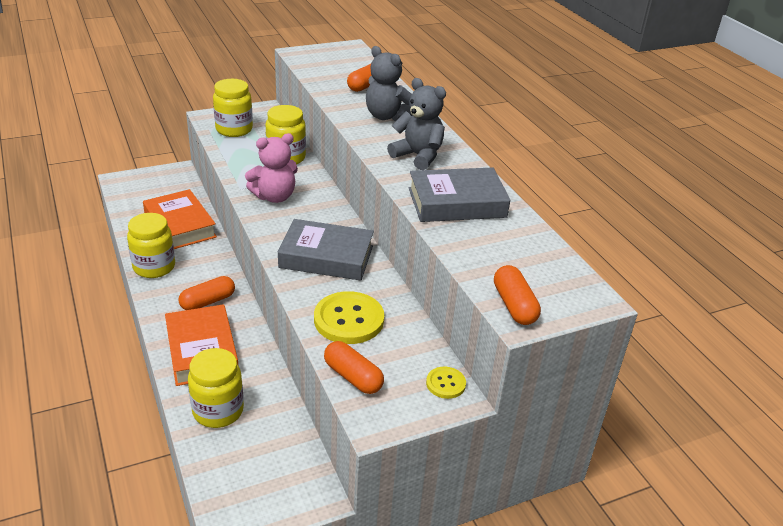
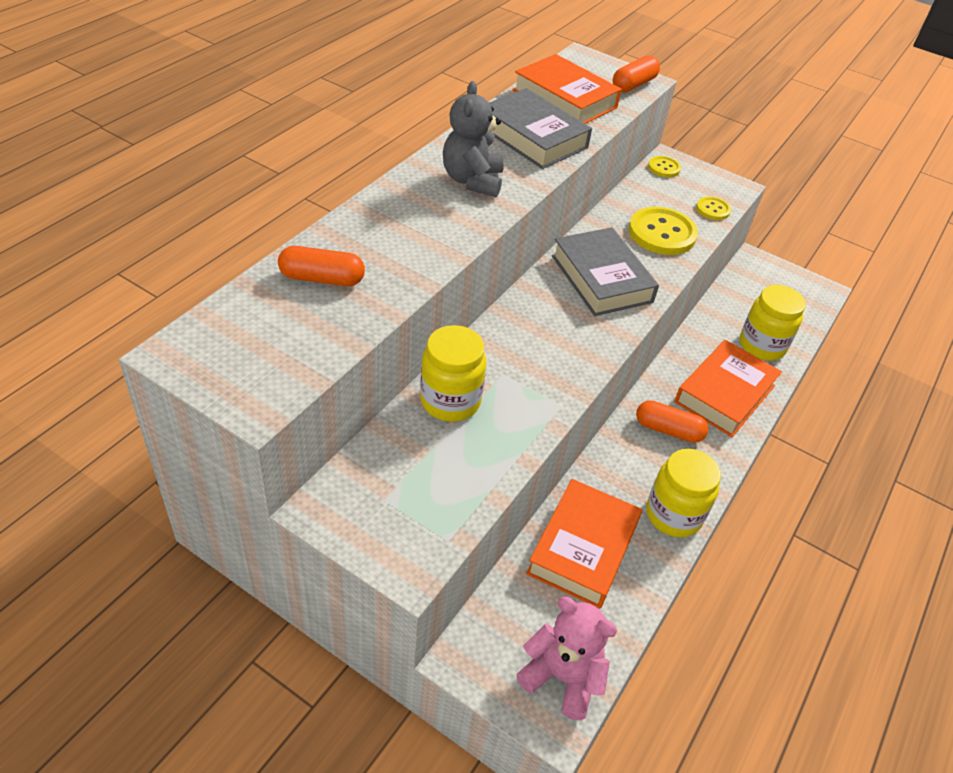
camera: 125 degrees left, 10 degrees up
(234, 129) = (424, 504): yellow jar -> none
(274, 197) = (546, 365): pink teddy bear -> pink teddy bear (562, 677)
(353, 377) = (713, 209): orange capsule -> yellow button
(387, 116) = (400, 230): grey teddy bear -> none
(509, 246) = (565, 99): none -> orange book

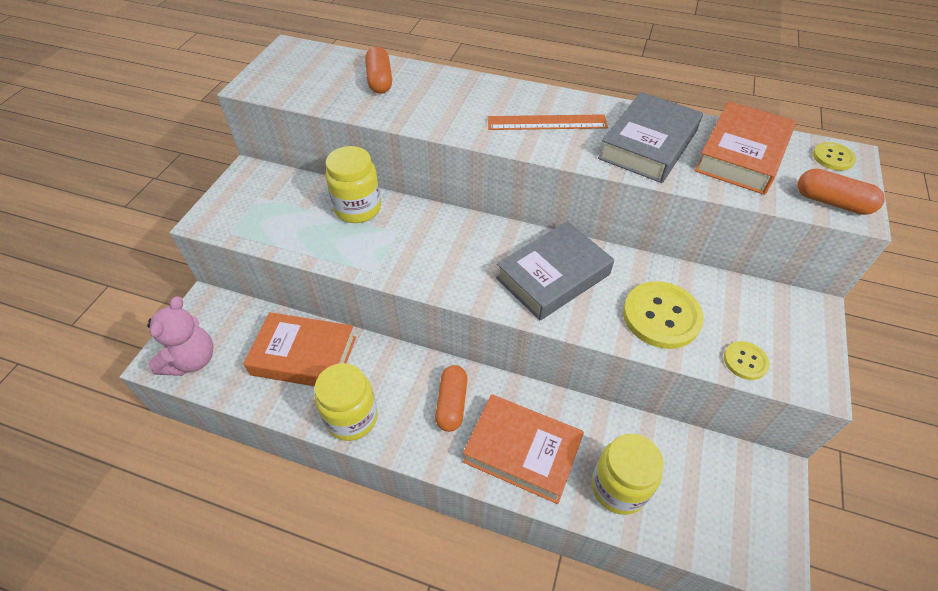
camera: 80 degrees right, 5 degrees up
(472, 180) = (547, 122): grey teddy bear -> orange ruler
(664, 168) = (791, 305): yellow button -> yellow button (833, 157)

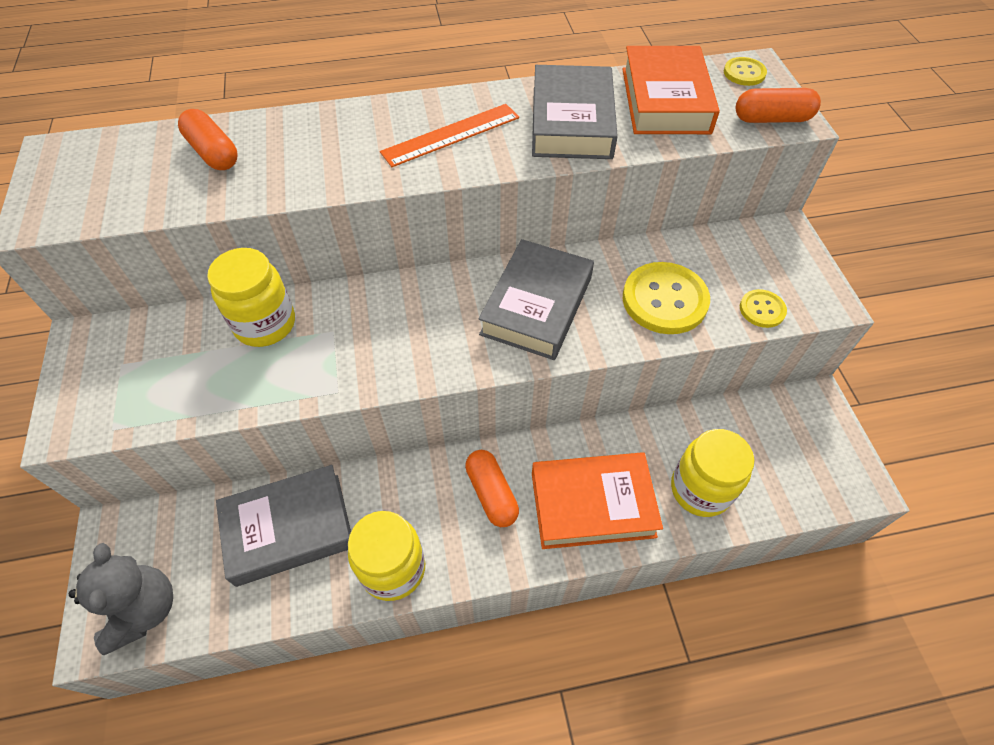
camera: 30 degrees left, 5 degrees up
(192, 360) = (144, 610): pink teddy bear -> grey teddy bear
(304, 356) = (289, 529): orange book -> grey book

